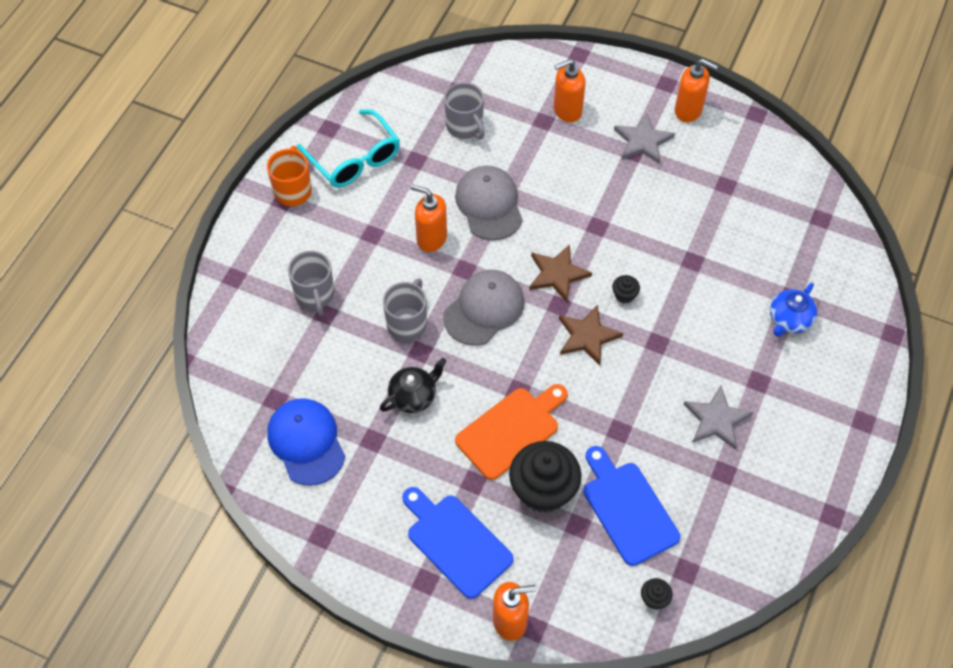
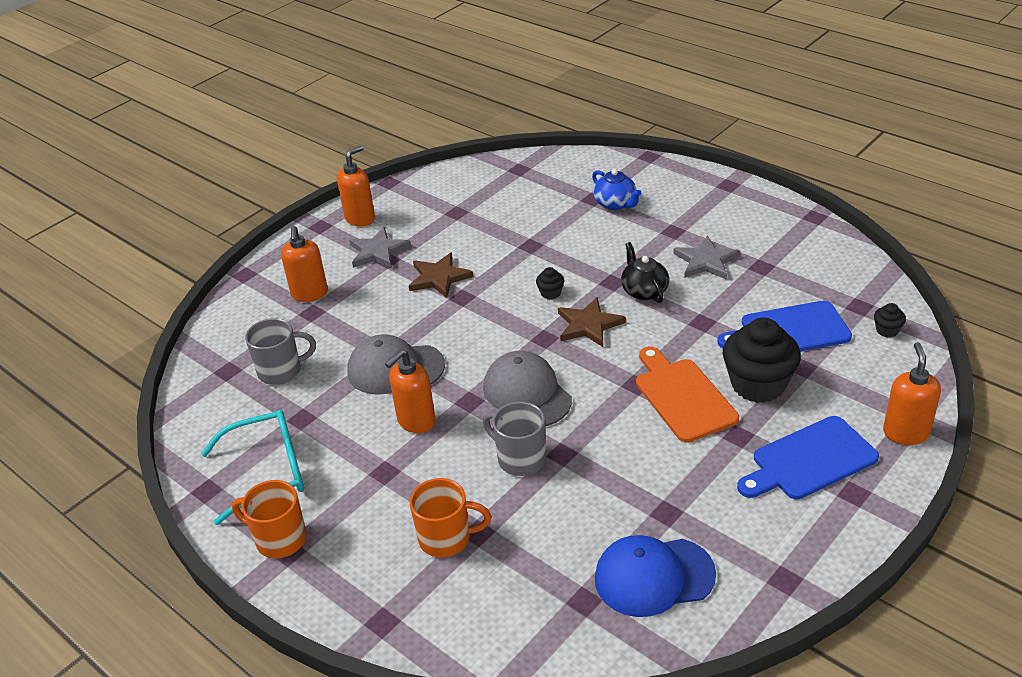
camera: 70 degrees left, 20 degrees down
(315, 295) = (446, 538): grey mug -> orange mug
(413, 396) = (618, 468): black teapot -> black teapot (644, 291)
(557, 274) = (506, 333): brown star -> brown star (439, 277)

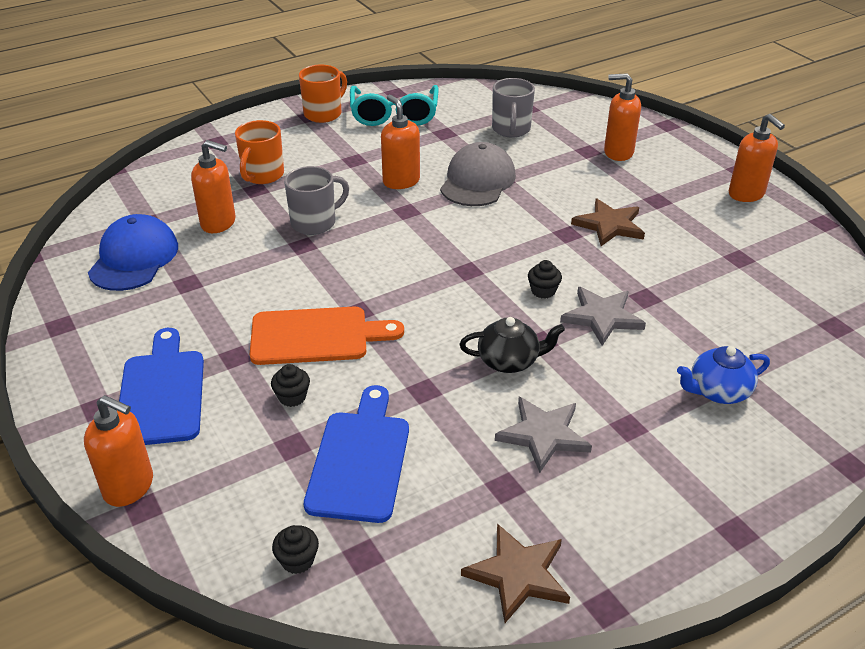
camera: 105 degrees right, 0 degrees up
(378, 251) = (675, 196): grey star -> grey star (602, 317)
(527, 393) = (393, 242): grey cap -> none
(557, 534) = (219, 223): none -> orange soap dispenser
(589, 325) = (471, 304): brown star -> brown star (518, 574)
(758, 384) = (292, 397): black cupcake -> black cupcake, size x0.42

